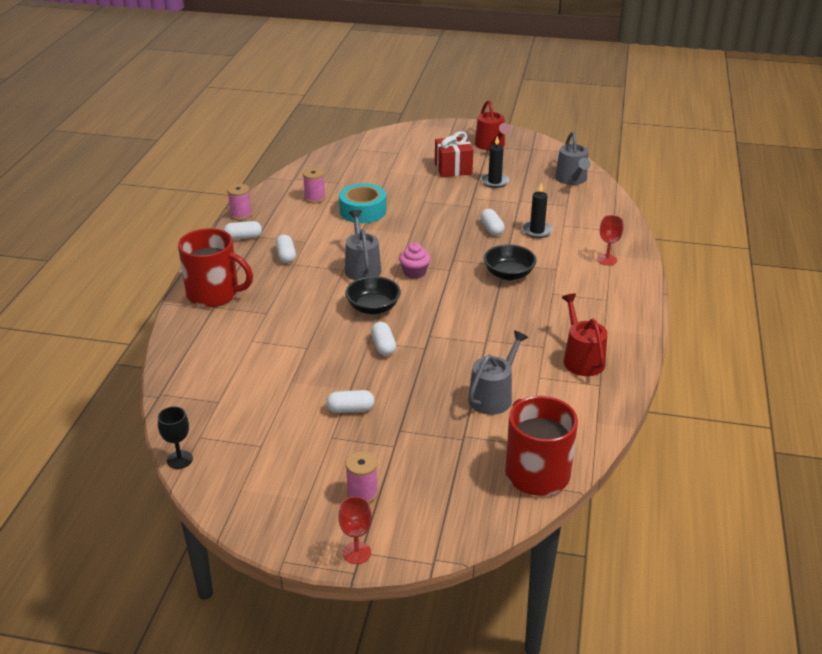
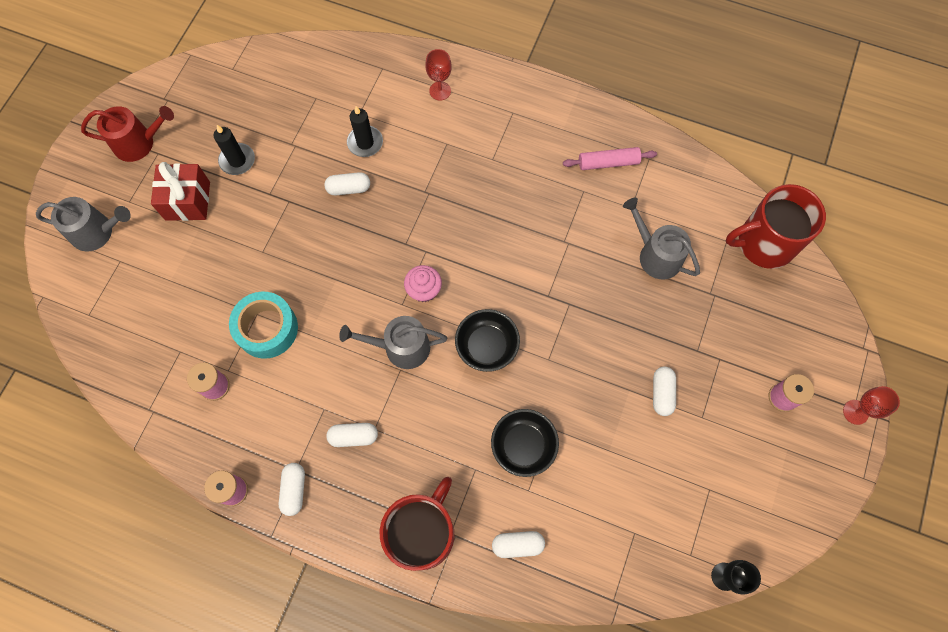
camera: 80 degrees left, 35 degrees up
(383, 346) = (560, 345): white capsule -> white capsule (517, 544)
(508, 274) = (448, 192): black bowl -> black bowl (523, 446)
(572, 179) = (257, 76): grey watering can -> grey watering can (97, 232)
(581, 359) = (608, 163): red watering can -> pink rolling pin

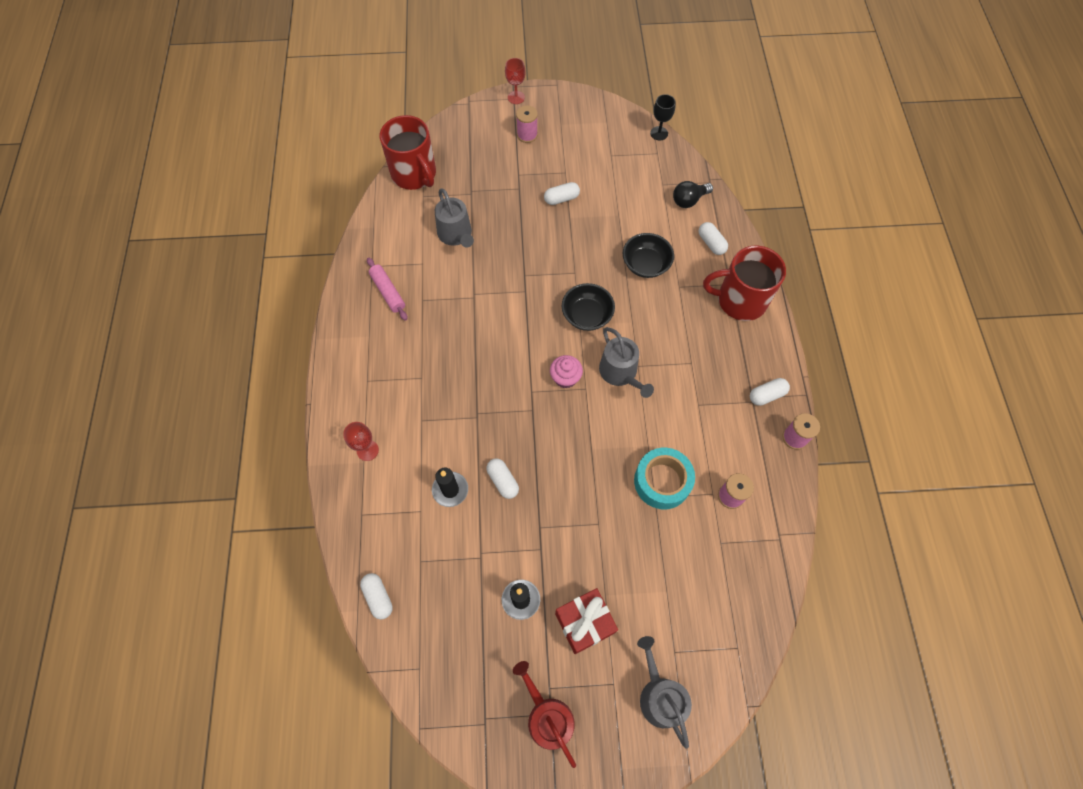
camera: 115 degrees left, 5 degrees down
(353, 436) = (705, 374): white capsule -> white capsule (378, 597)
(595, 554) = (689, 200): none -> black light bulb
(656, 255) = (456, 235): grey watering can -> grey watering can turned 45 degrees counterclockwise

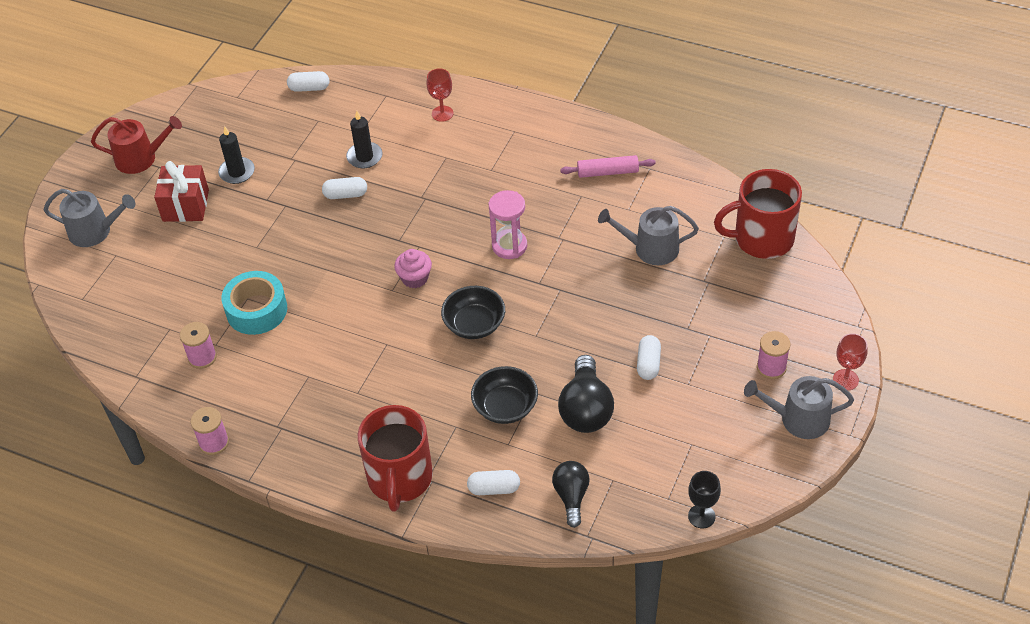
camera: 120 degrees right, 15 degrees down
(499, 326) = (509, 246): none -> pink hourglass
(619, 219) = (586, 409): none -> black light bulb
(620, 373) = (388, 325): grey watering can -> grey watering can (798, 419)
(740, 300) = (399, 478): red mug -> red mug turned 150 degrees clockwise
(766, 395) = (274, 442): white capsule -> none

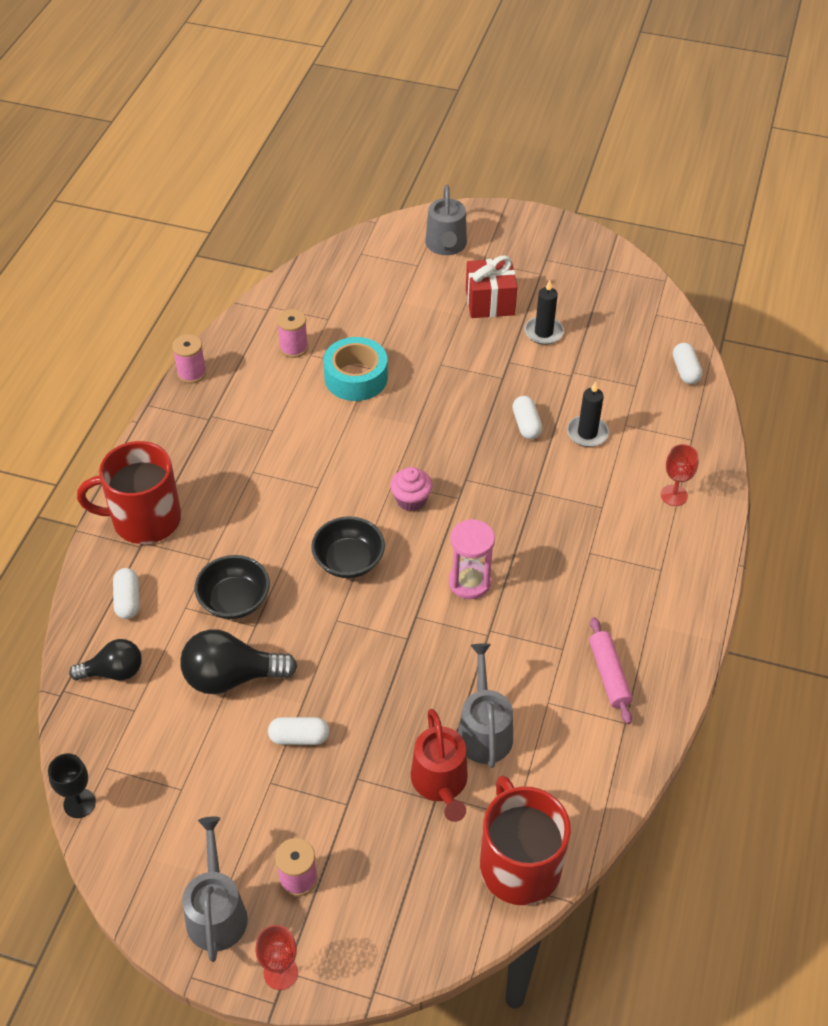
camera: 80 degrees right, 0 degrees up
(141, 158) = (549, 258): red watering can -> red watering can (440, 783)

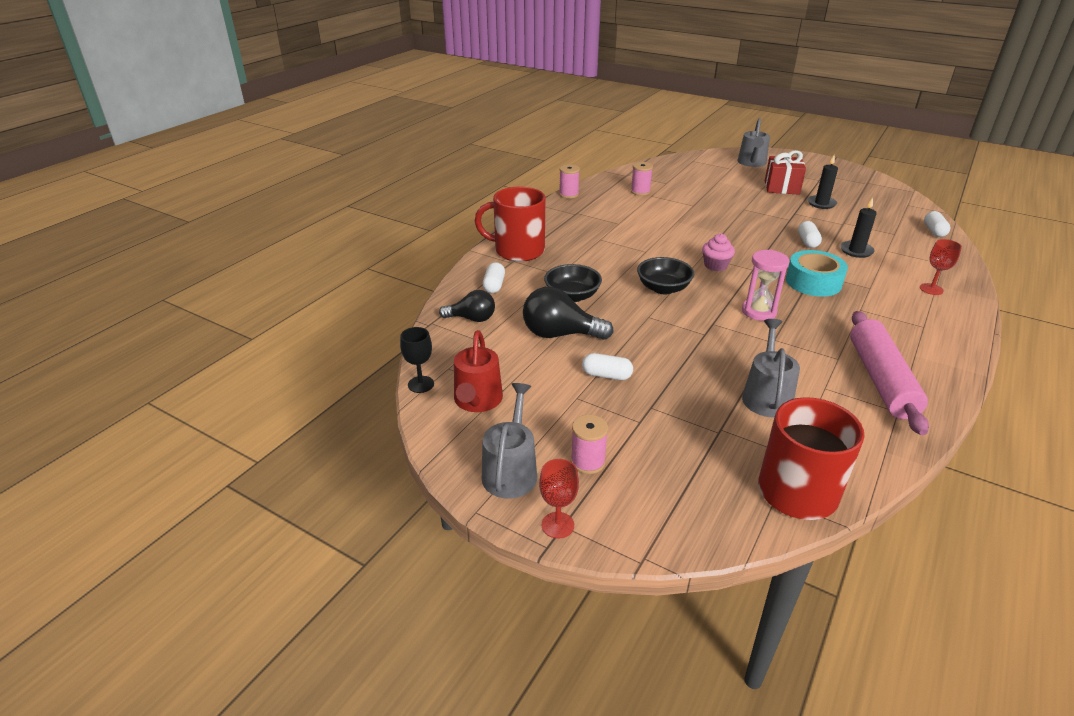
camera: 15 degrees right, 15 degrees down
(356, 377) = (681, 208): turquoise tape -> turquoise tape (813, 282)
(440, 783) = (725, 422): red watering can -> red watering can (477, 401)
(609, 675) = (881, 380): pink rolling pin -> pink rolling pin, size x1.77

